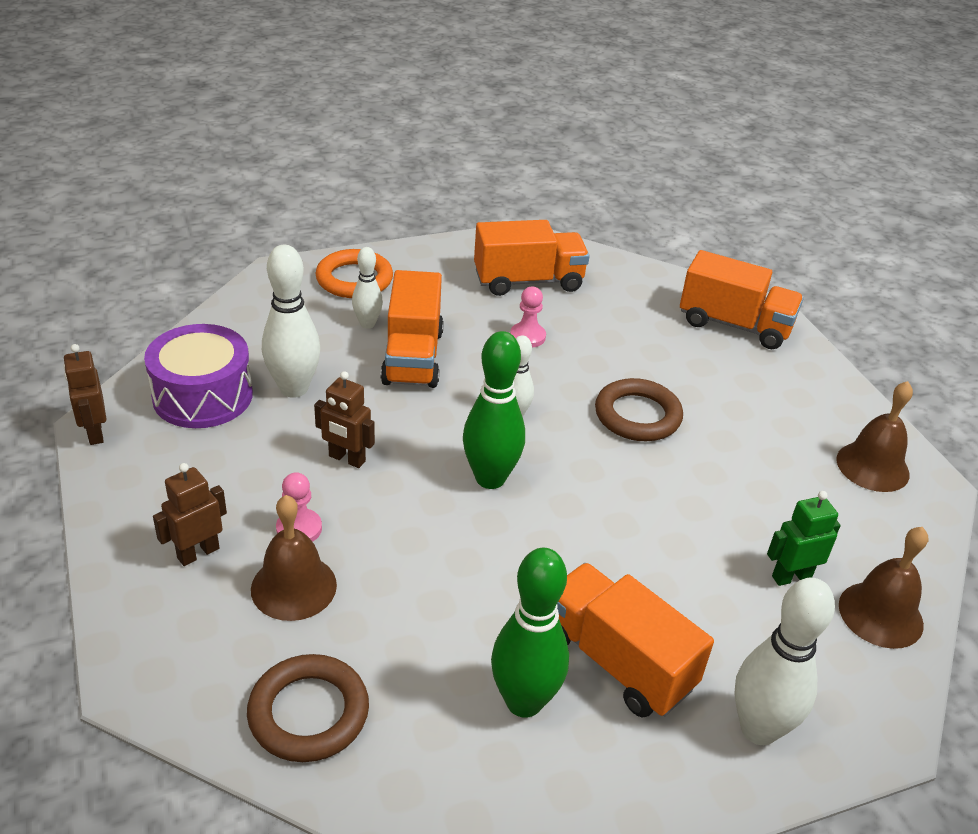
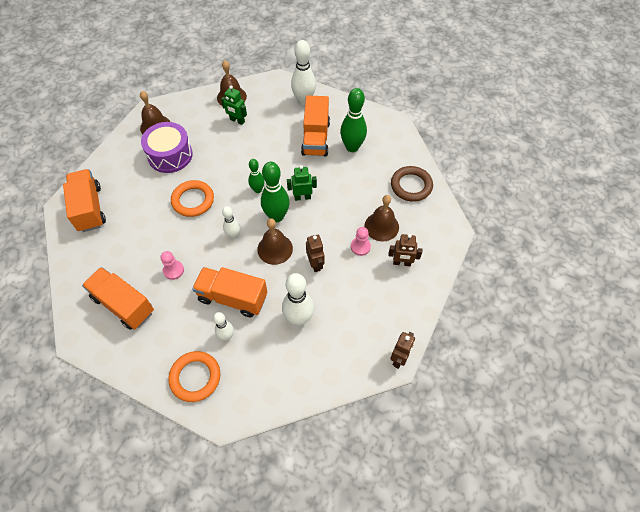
camera: 130 degrees left, 20 degrees up
(203, 396) = (339, 346): purple drum -> purple drum (170, 155)
(412, 357) = (232, 298): orange truck -> orange truck turned 120 degrees counterclockwise
(433, 438) = (275, 249): none -> brown bell
(490, 534) = (302, 197): none -> green robot
(575, 493) = (257, 190): none -> green bowling pin
(637, 415) = (193, 200): brown ring -> orange ring

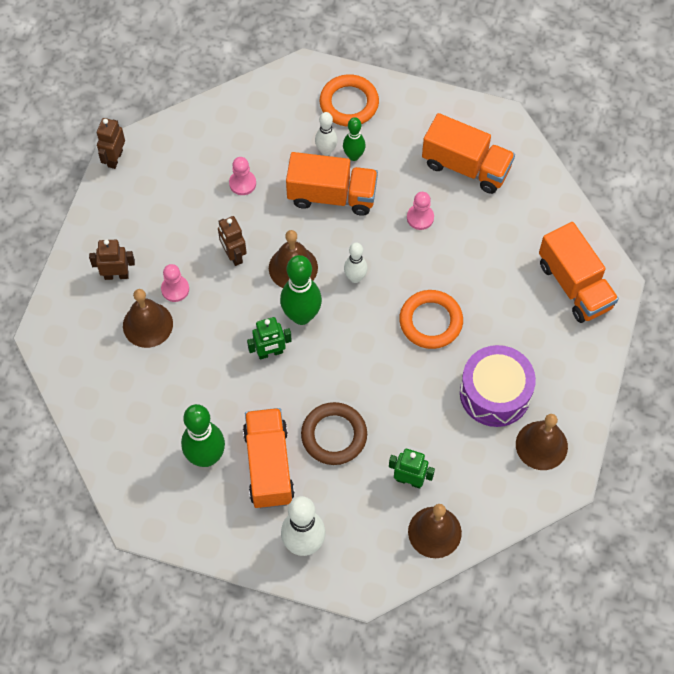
camera: 170 degrees right, 5 degrees up
(257, 190) = (340, 354): green bowling pin -> green bowling pin (353, 156)
(299, 319) = (242, 183): white bowling pin -> pink pawn
(411, 186) = (106, 399): brown ring -> brown ring (334, 435)

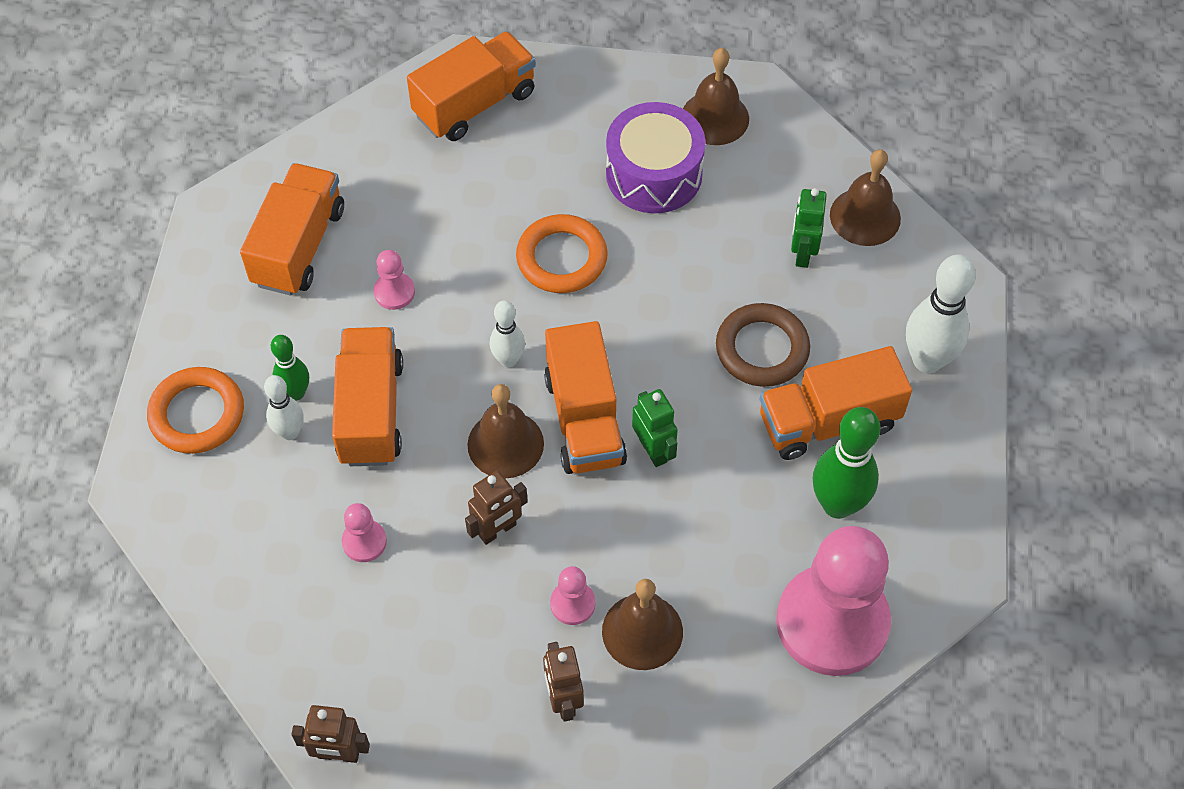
camera: 100 degrees left, 5 degrees down
(126, 434) = (832, 622): none -> pink pawn
(301, 316) = (584, 419): green bowling pin -> orange truck

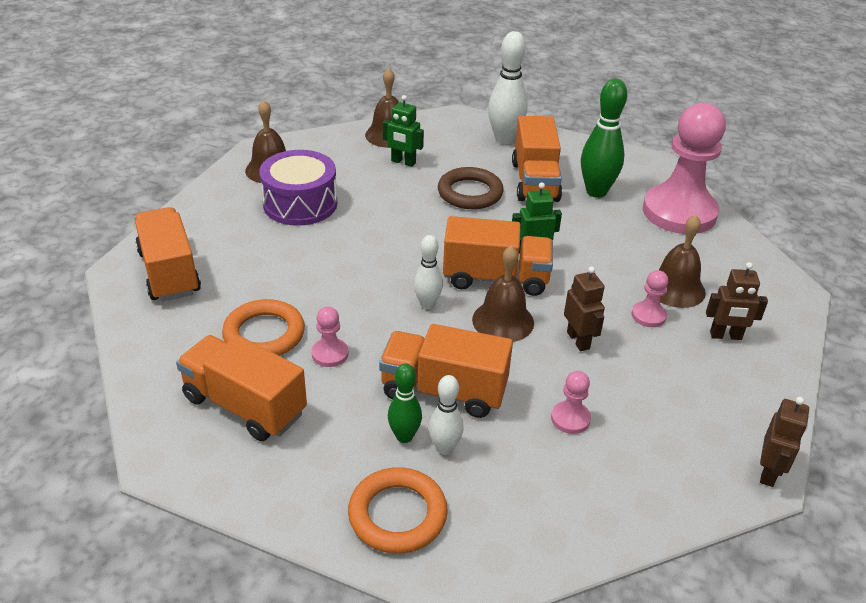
camera: 75 degrees left, 20 degrees down
(561, 258) = (348, 259): orange ring -> orange ring (264, 334)

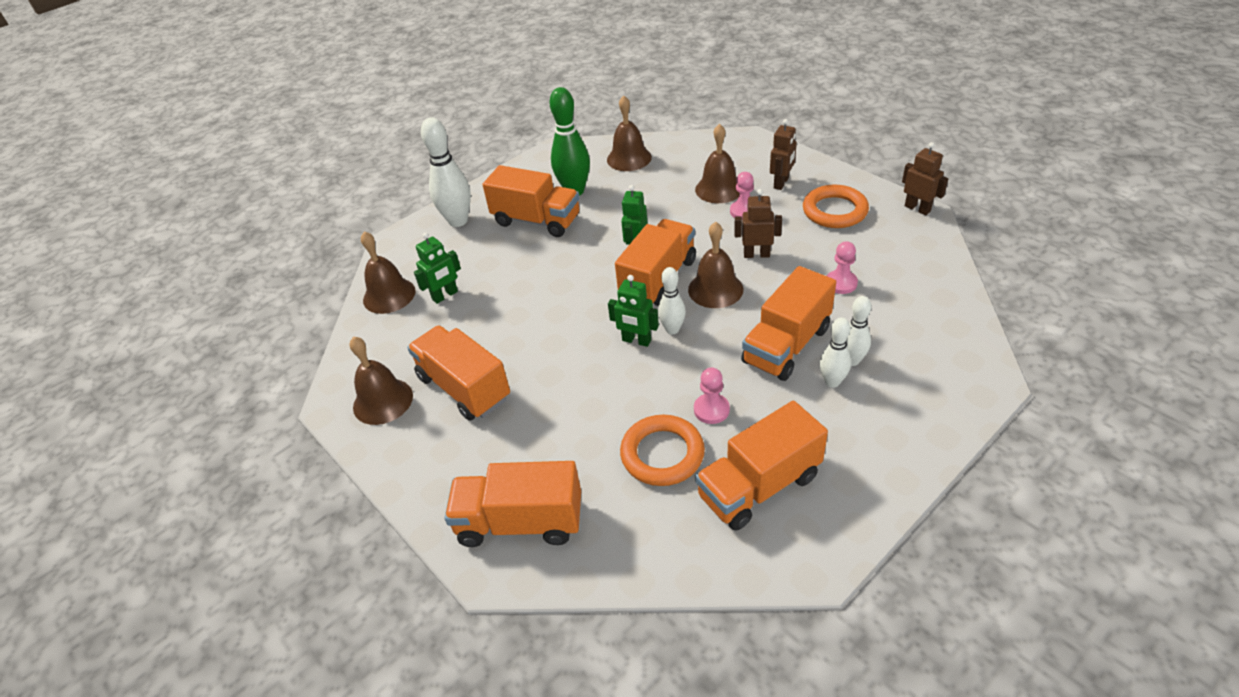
camera: 60 degrees left, 5 degrees up
(300, 204) = (464, 388): purple drum -> orange truck
(397, 514) = (917, 405): orange ring -> orange ring (834, 211)
(400, 284) = (636, 341): none -> green robot
(404, 436) = (832, 382): green bowling pin -> white bowling pin
(470, 193) = (527, 264): brown ring -> none
(679, 212) = (629, 158): pink pawn -> brown bell

